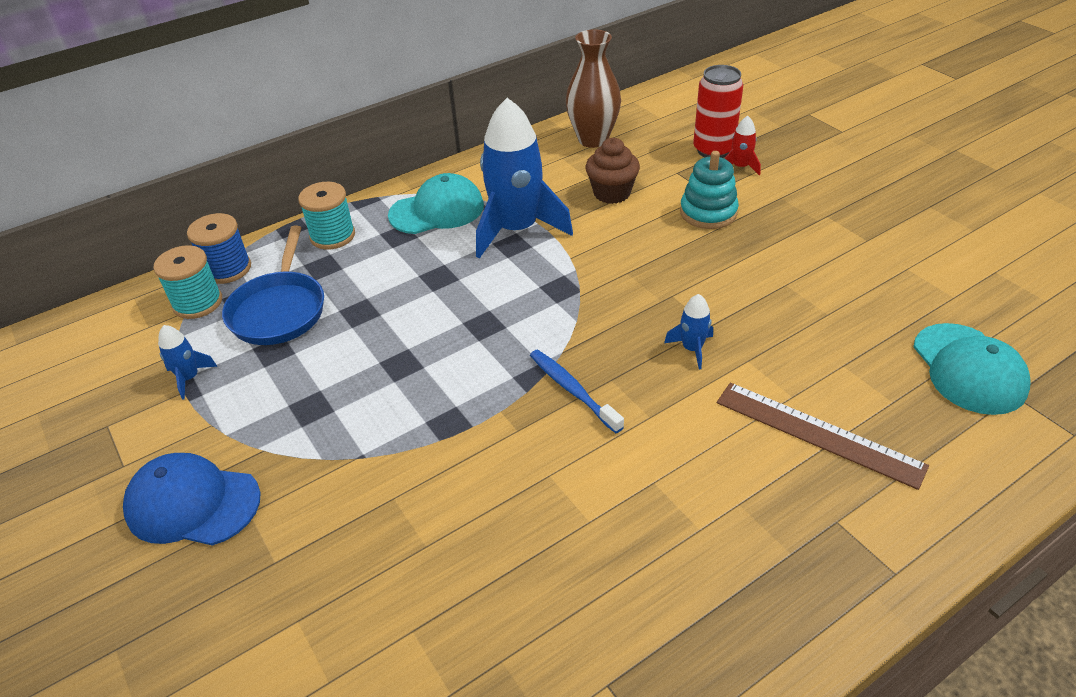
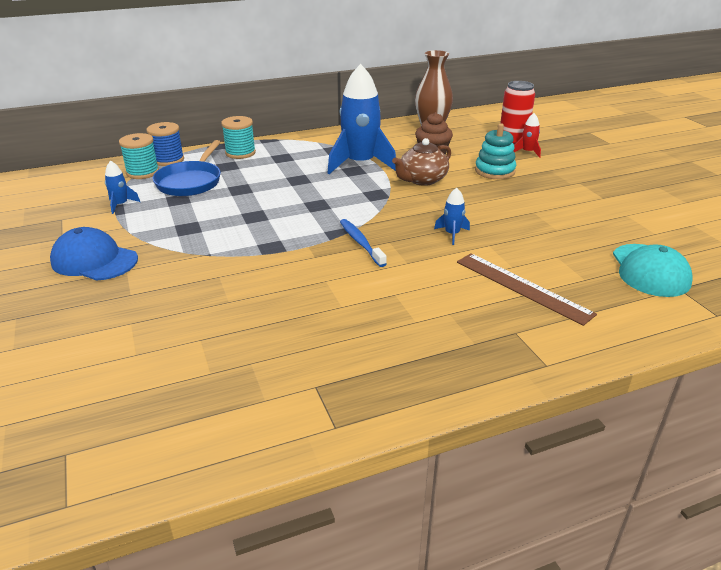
camera: 10 degrees right, 10 degrees down
(437, 210) = (312, 149): turquoise cap -> none
(614, 247) = (422, 180): none -> brown teapot

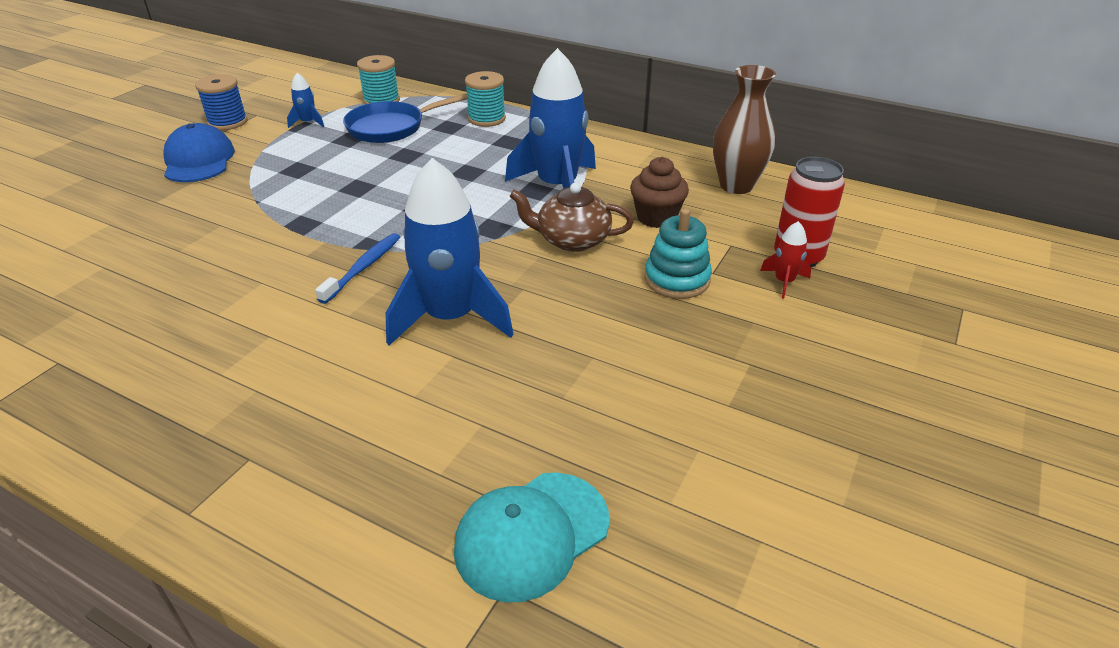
camera: 50 degrees right, 5 degrees up
(168, 160) = (422, 98): blue spool -> blue spool (227, 122)
(452, 234) = (451, 318): blue rocket -> blue rocket, size x2.33
(522, 287) = (365, 423): brown ruler -> none

